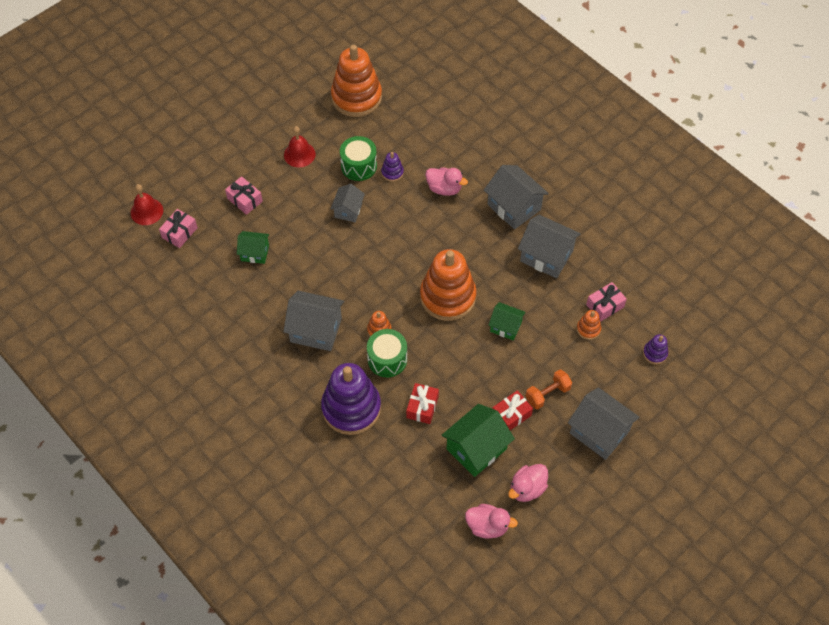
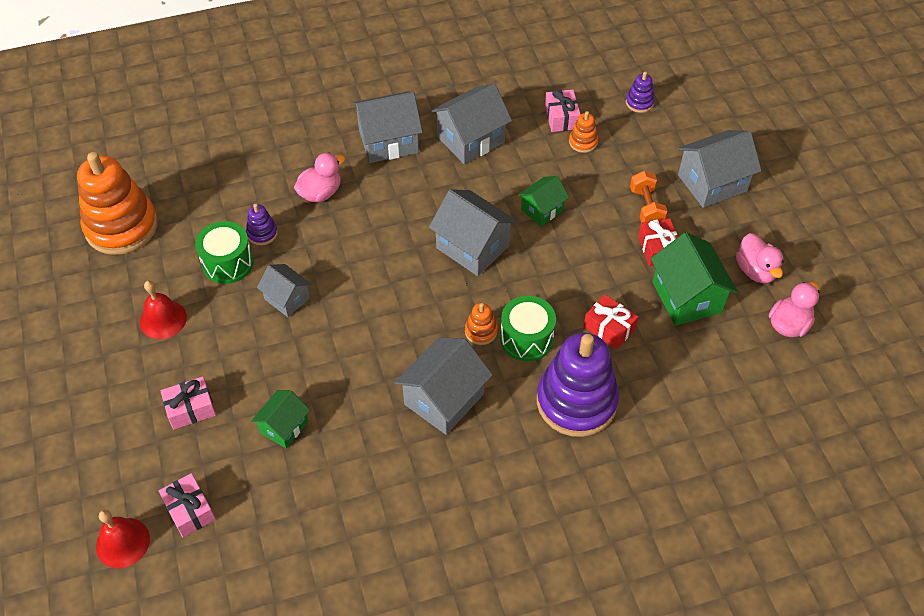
camera: 65 degrees left, 5 degrees down
(447, 297) = (472, 247): orange stacking toy -> grey house

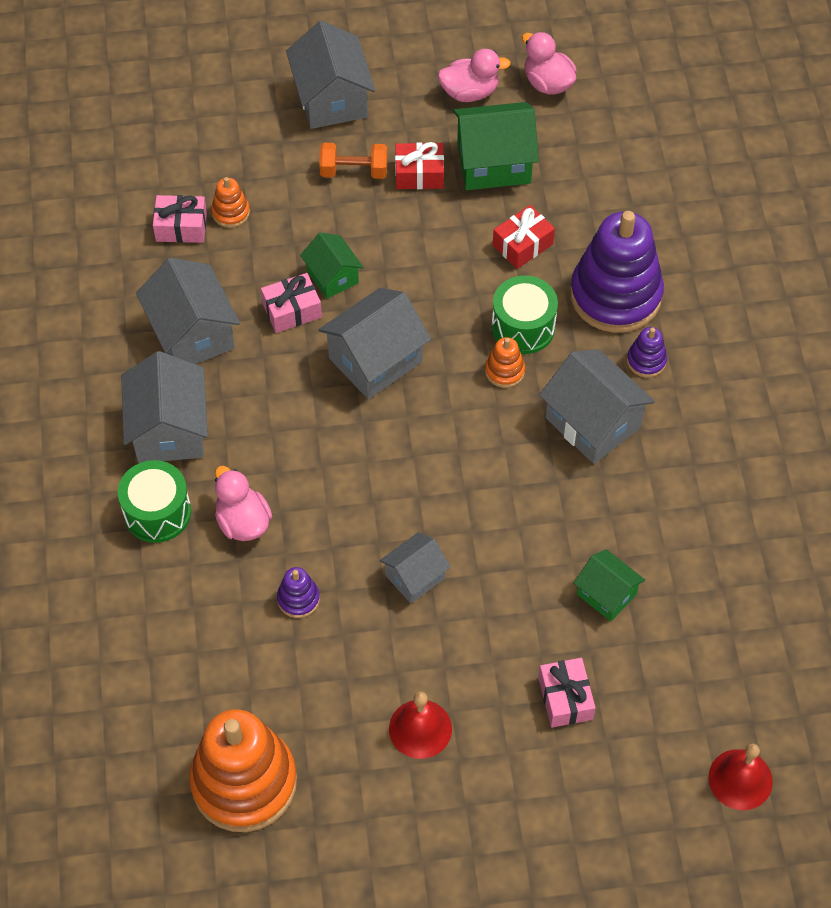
camera: 80 degrees left, 5 degrees up
(189, 510) = (706, 704): pink gift -> pink gift (292, 310)
(228, 263) = (341, 644): green drum -> green drum (157, 512)
(639, 103) = (179, 139): purple stacking toy -> purple stacking toy (646, 361)

